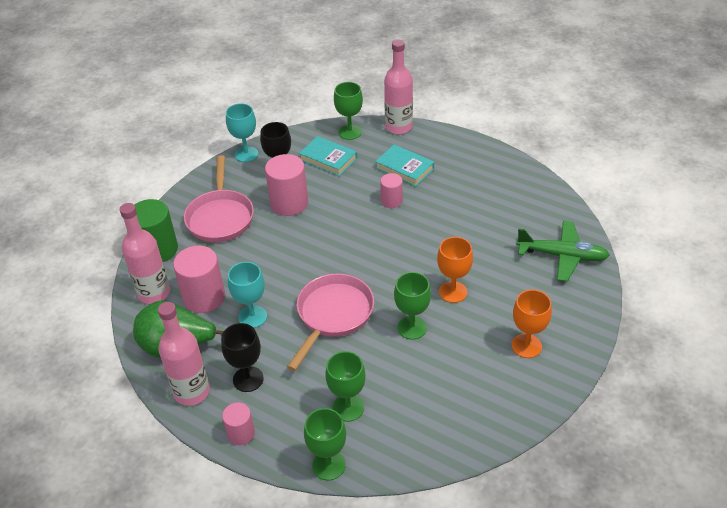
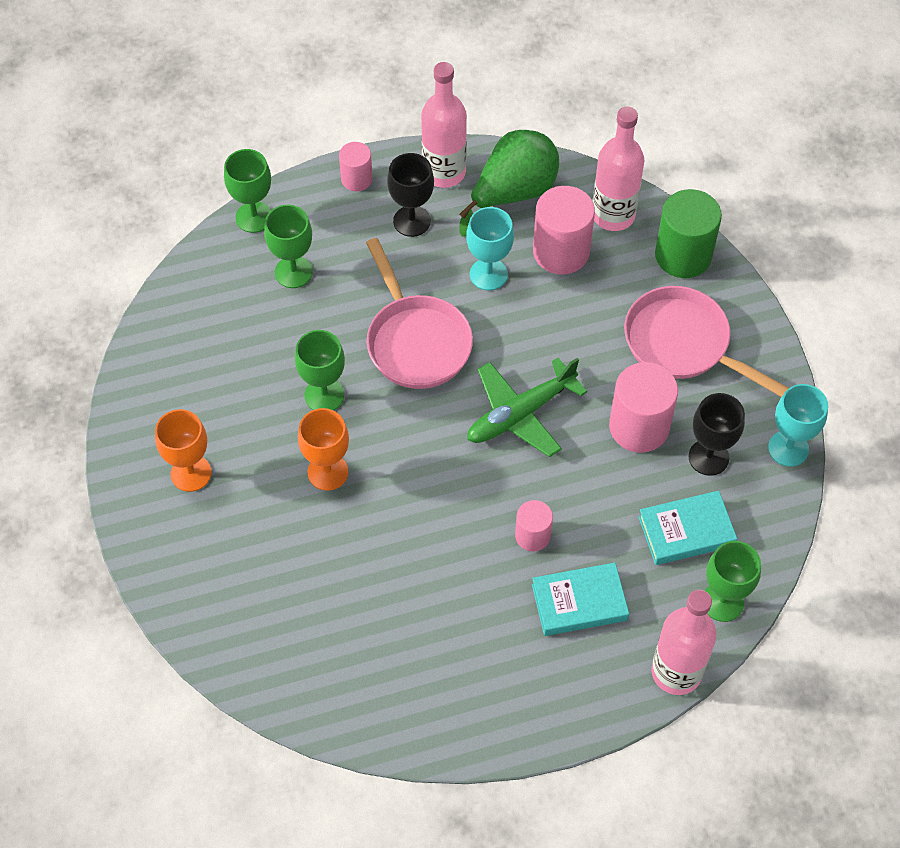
camera: 130 degrees right, 15 degrees up
(562, 256) = (255, 630): green plane -> green plane (520, 414)

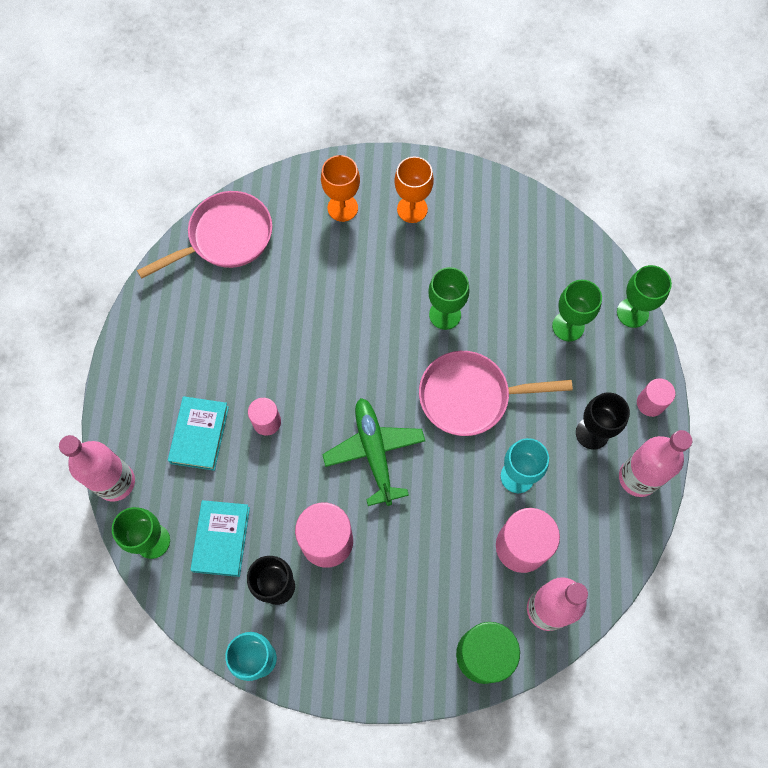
camera: 110 degrees right, 10 degrees up
(328, 472) = (377, 297): orange goblet -> orange goblet (342, 208)
(513, 193) = (597, 529): green pear -> none
(682, 344) = (392, 613): pink pan -> pink pan (226, 238)

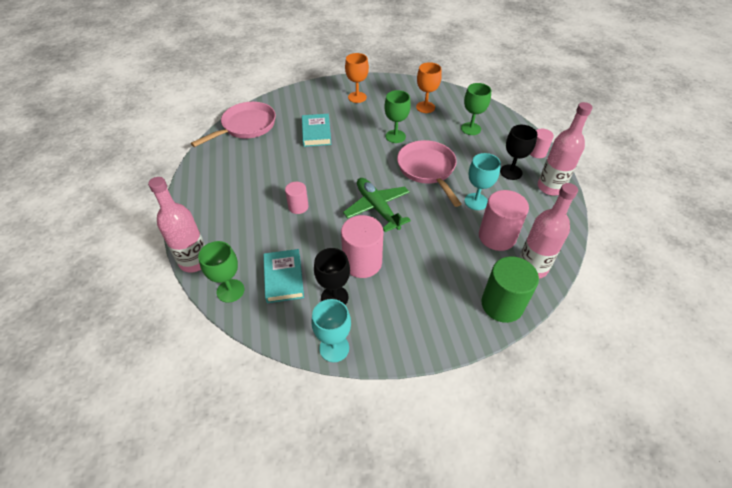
camera: 15 degrees left, 20 degrees down
(199, 435) = (252, 222): turquoise book -> turquoise book (316, 133)
(342, 208) = (315, 103): orange goblet -> orange goblet (425, 107)
(470, 396) = (427, 169): pink pan -> pink pan turned 90 degrees clockwise
(632, 313) = (504, 117): green goblet -> none

